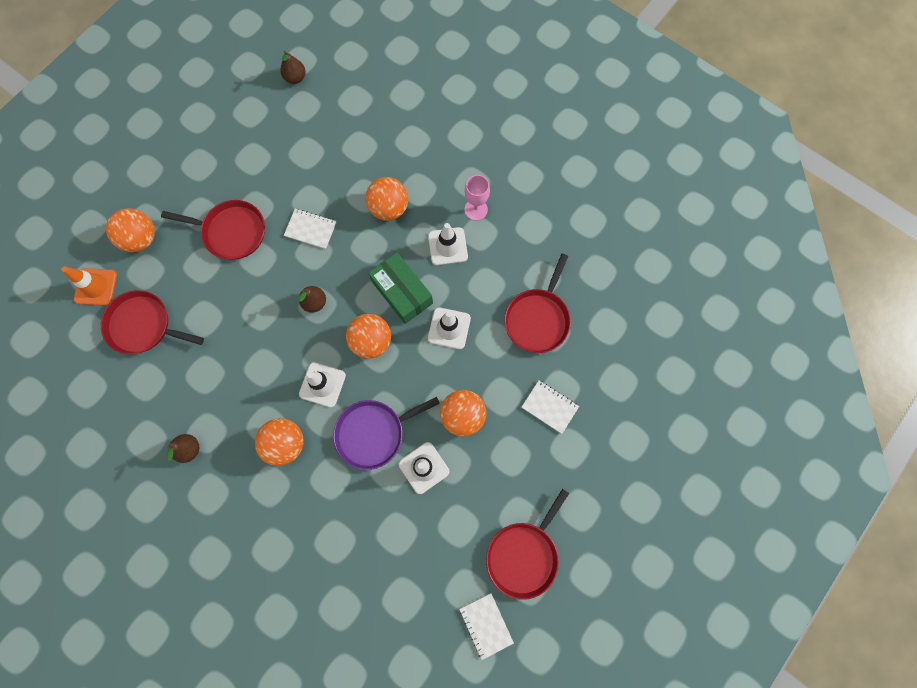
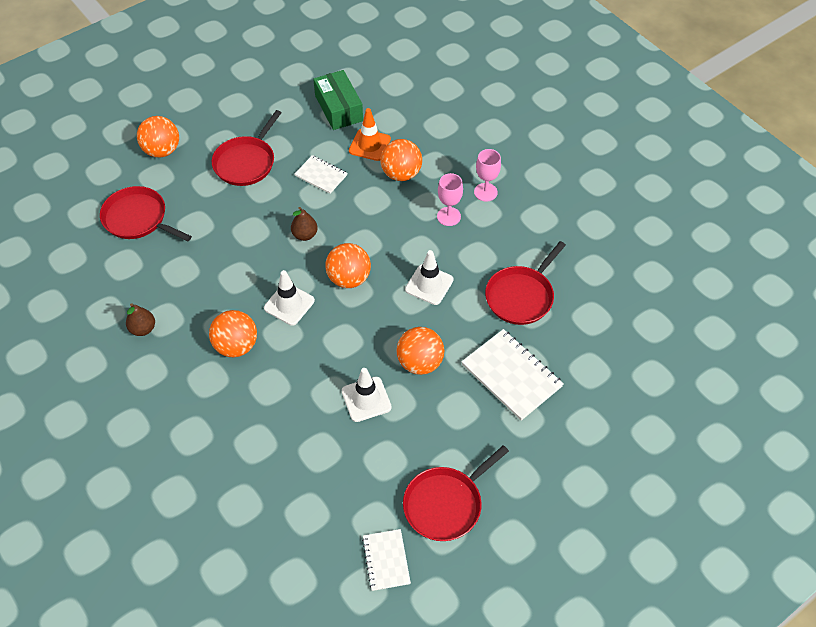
camera: 15 degrees right, 20 degrees down
(96, 287) = (107, 179): orange traffic cone -> orange traffic cone (369, 145)
(231, 232) = (246, 162): red pan -> red pan turned 90 degrees clockwise
(295, 78) = (347, 57): brown pear -> none
(373, 433) = (325, 357): purple pan -> none
(402, 292) = (392, 244): green box -> green box (339, 108)
(447, 246) = (448, 216): white traffic cone -> pink goblet
(549, 407) = (511, 375): white notebook -> white notebook, size x1.69

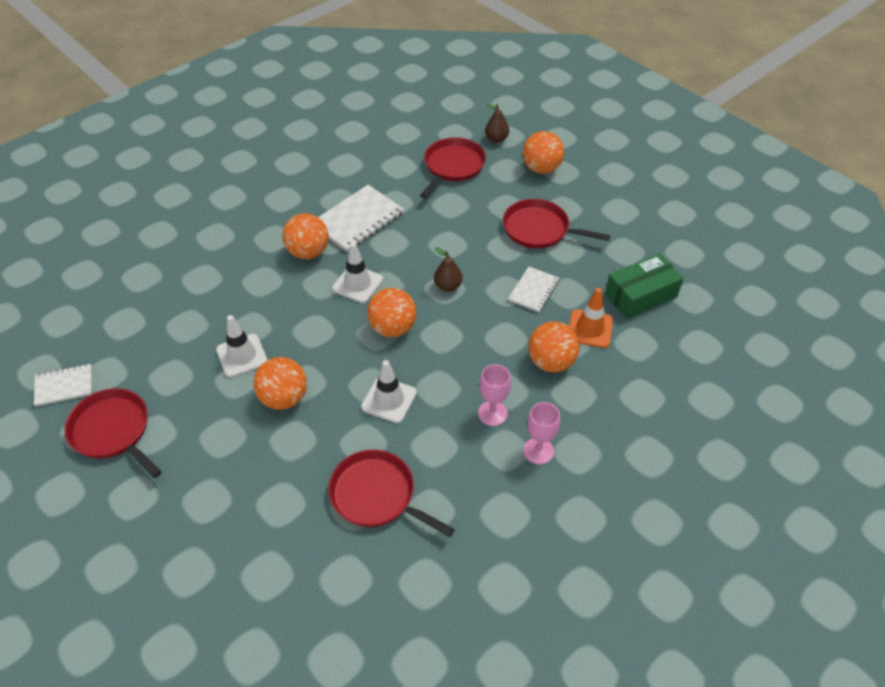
camera: 85 degrees right, 5 degrees down
(143, 329) = (327, 189): brown pear -> brown pear (496, 139)
(511, 375) = (263, 487): white notebook -> white notebook (358, 220)

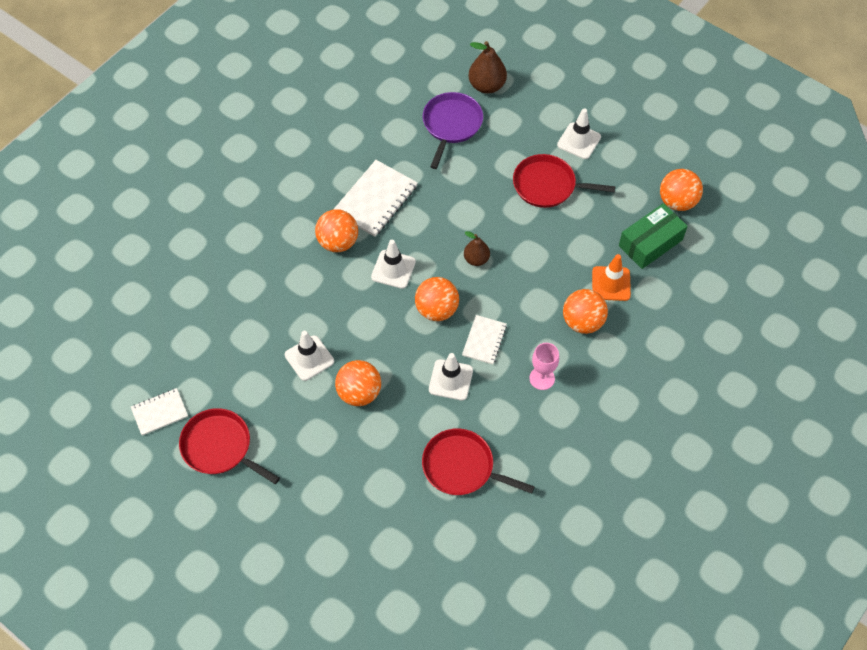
camera: 10 degrees left, 10 degrees up
(453, 166) = (451, 125): red pan -> purple pan
(496, 139) = (487, 86): brown pear -> brown pear, size x1.57
(533, 290) = (554, 252): white notebook -> white notebook (484, 340)
(538, 451) = (587, 406): pink goblet -> none
(541, 168) = (537, 115): orange ball -> orange ball (677, 201)
(580, 195) = (579, 141): none -> white traffic cone

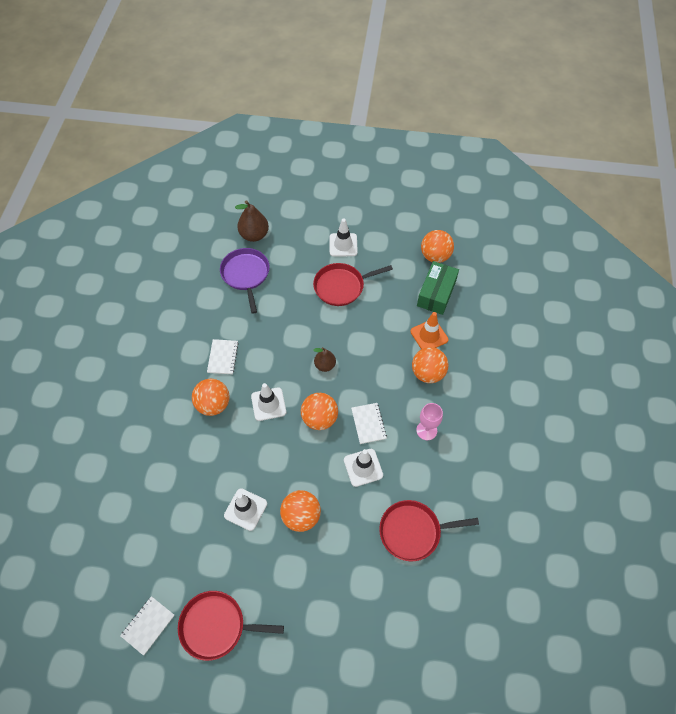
camera: 30 degrees left, 0 degrees up
(375, 199) = (223, 357): white notebook -> white notebook, size x0.59

